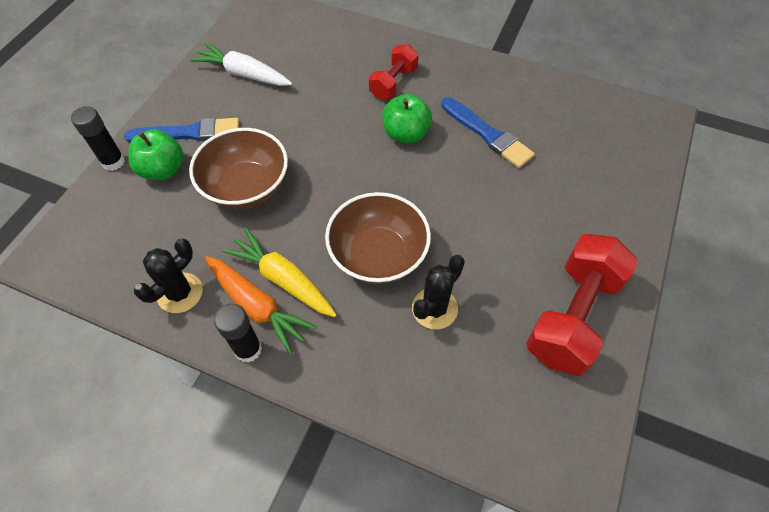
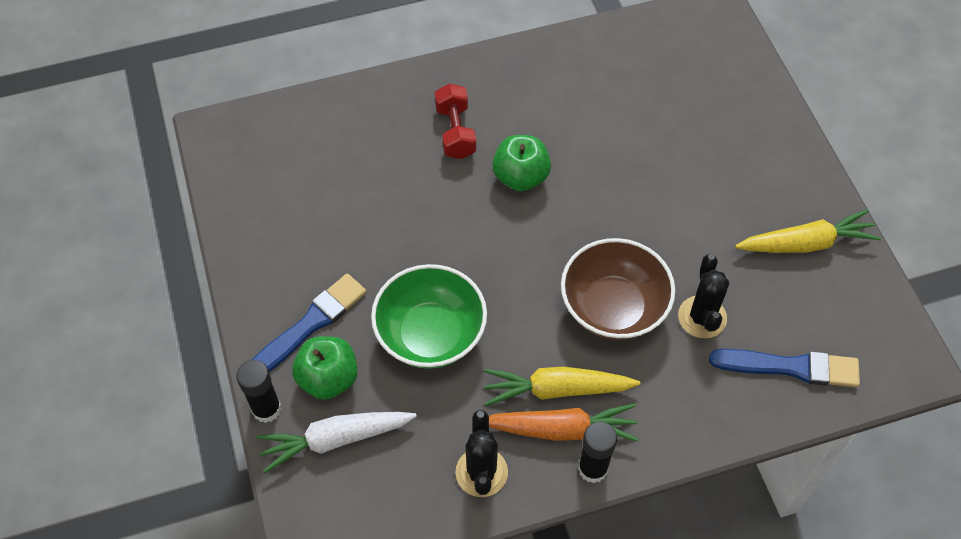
camera: 40 degrees left, 0 degrees up
(244, 74) = (294, 223): white carrot -> white carrot (336, 439)
(246, 187) = (431, 334): brown bowl -> green bowl
(487, 134) = (592, 127): blue brush -> blue brush (790, 367)
(572, 316) = (805, 243): red dumbbell -> yellow carrot

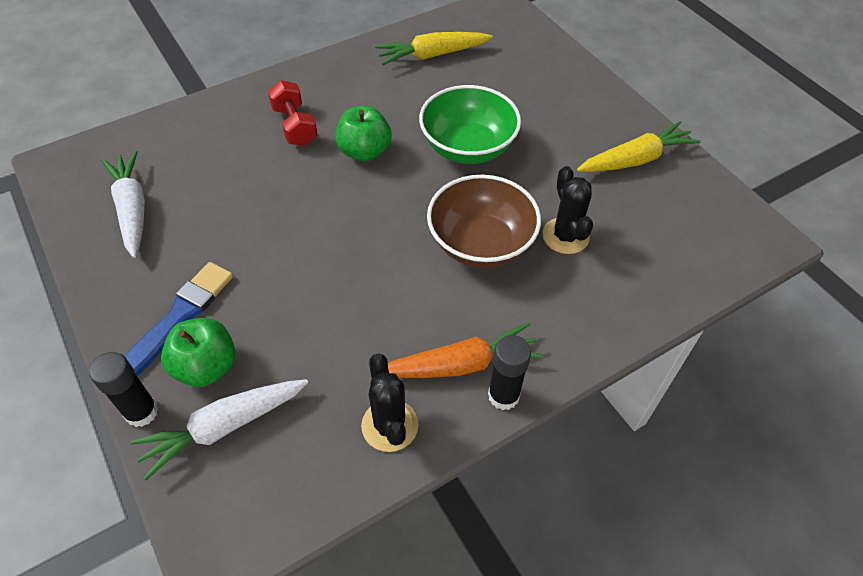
camera: 15 degrees left, 5 degrees down
(282, 199) = (132, 210): none -> white carrot
(431, 334) = (307, 302): green bowl -> green bowl (468, 147)
(557, 390) = (447, 328): yellow carrot -> yellow carrot (433, 55)
(790, 367) = (660, 263): blue brush -> none

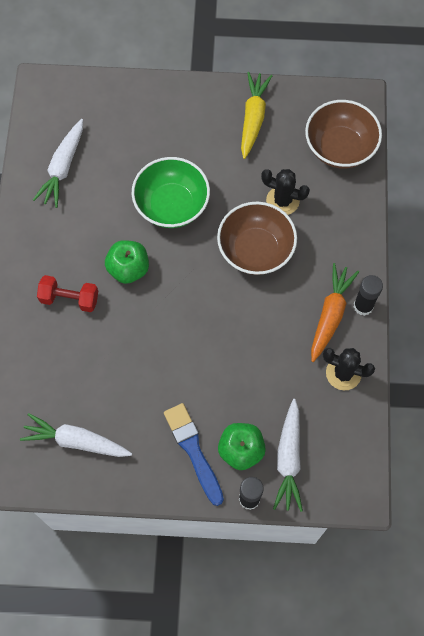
camera: 55 degrees left, 15 degrees up
(433, 55) = (63, 167): yellow carrot -> white carrot
(688, 254) = (340, 147): none -> brown bowl

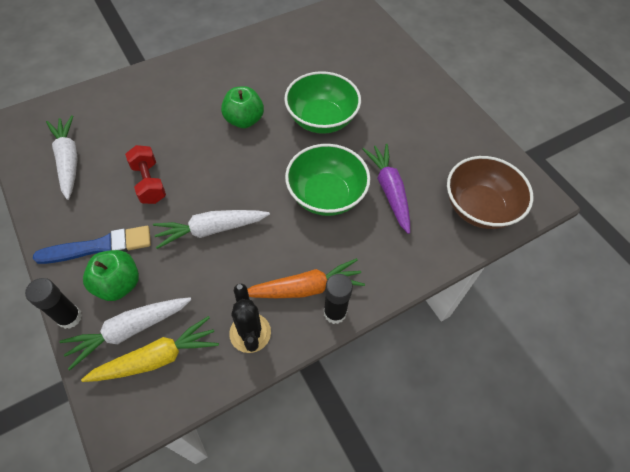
camera: 55 degrees right, 10 degrees down
(63, 167) = (300, 44): white carrot -> white carrot (211, 230)
(69, 299) = (193, 98): red dumbbell -> red dumbbell (149, 183)
(193, 451) = (99, 246): blue brush -> blue brush turned 45 degrees clockwise
(253, 118) = (446, 132): yellow carrot -> yellow carrot (156, 358)
(255, 250) = (326, 195): brown bowl -> green bowl
(282, 201) = (389, 191): black cactus -> purple carrot

